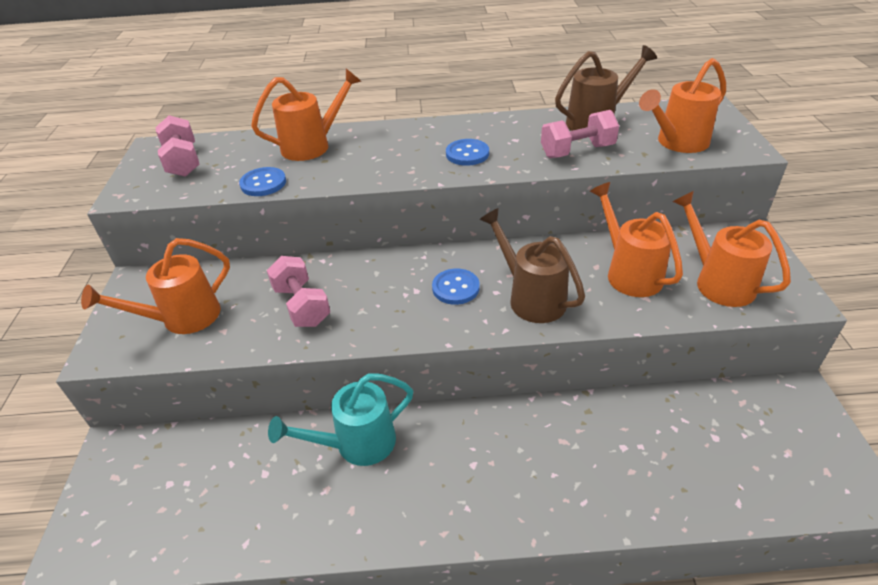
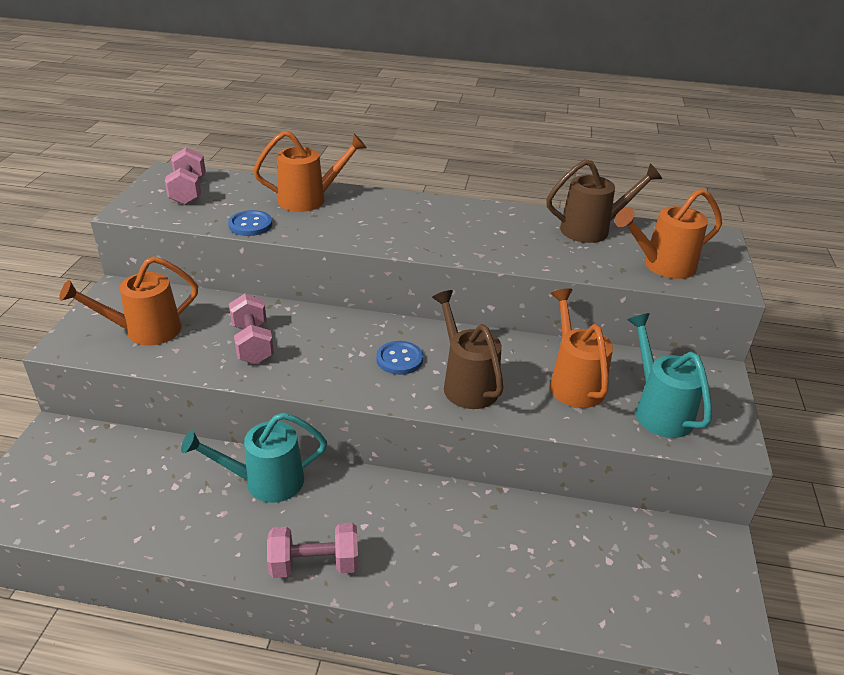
camera: 10 degrees right, 5 degrees down
(467, 154) = (449, 235): blue button -> none
(577, 151) = (557, 254): pink dumbbell -> pink dumbbell (314, 564)
(717, 282) = (658, 410): orange watering can -> turquoise watering can

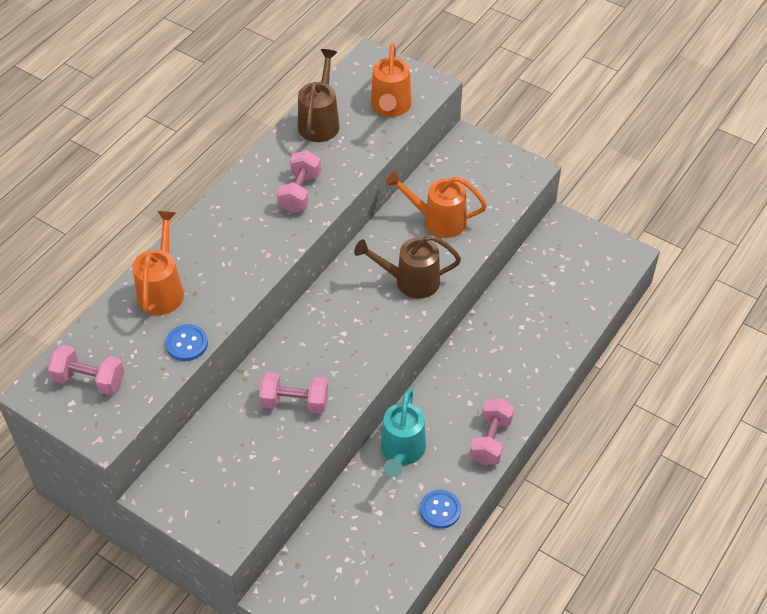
camera: 65 degrees left, 15 degrees up
(144, 331) = (236, 477): orange watering can -> none
(399, 359) = (363, 311): blue button -> blue button (440, 510)
(485, 240) = (300, 192): none -> pink dumbbell
(658, 410) = (485, 189): turquoise watering can -> none

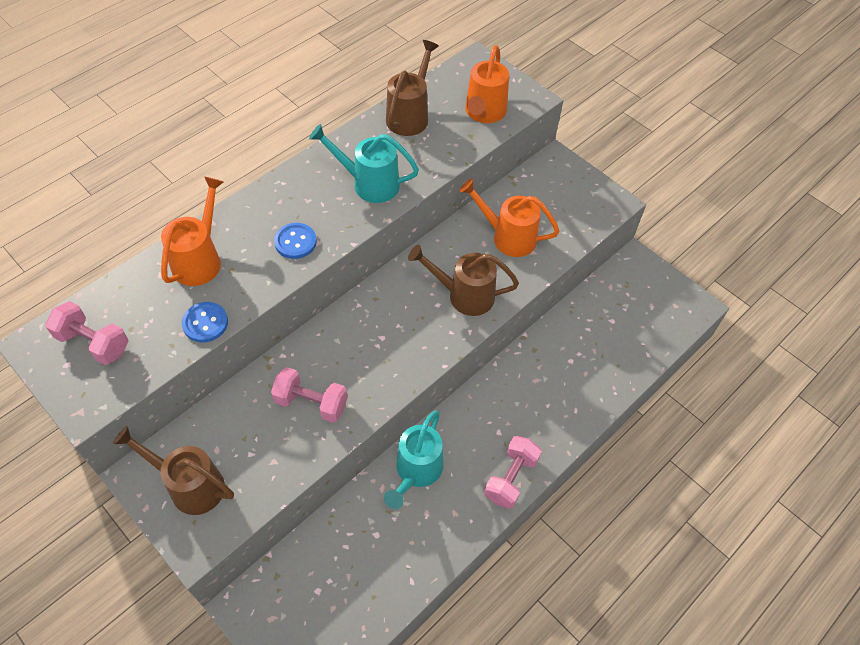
camera: 10 degrees right, 5 degrees up
(204, 492) = (190, 485): none -> brown watering can
(300, 192) = (369, 183): pink dumbbell -> turquoise watering can
(440, 510) = (439, 546): blue button -> blue button (295, 242)

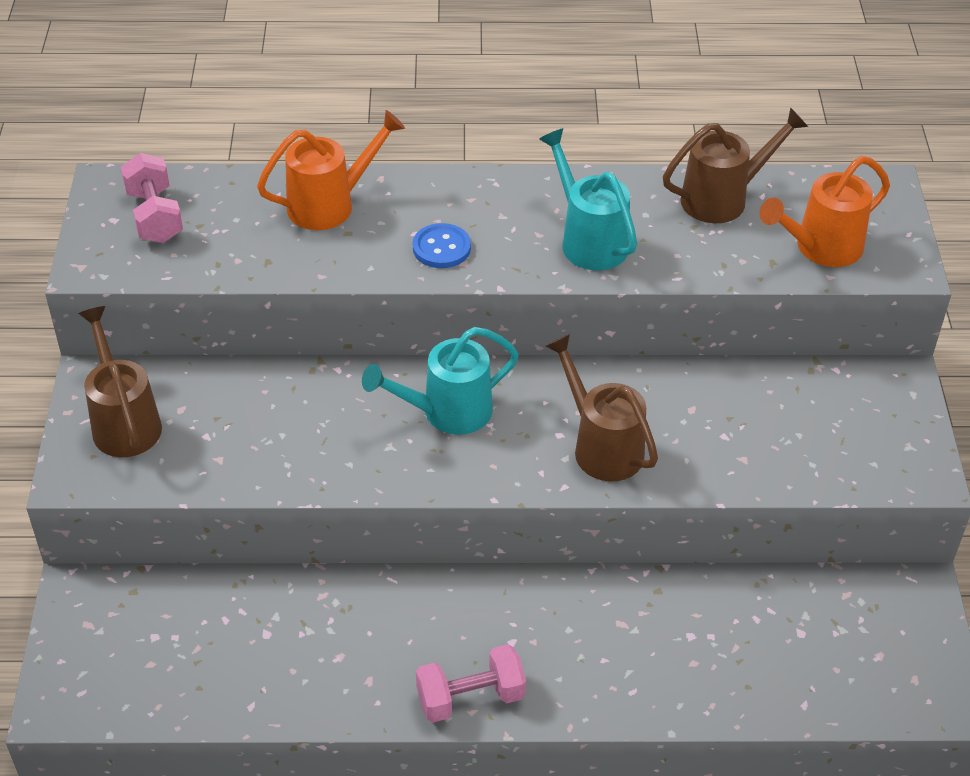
camera: 45 degrees right, 10 degrees down
(205, 323) = (269, 265): blue button -> none
(311, 403) = (314, 433): pink dumbbell -> none
(416, 472) = (375, 608): turquoise watering can -> turquoise watering can (447, 412)
(508, 237) = (730, 422): orange watering can -> none

